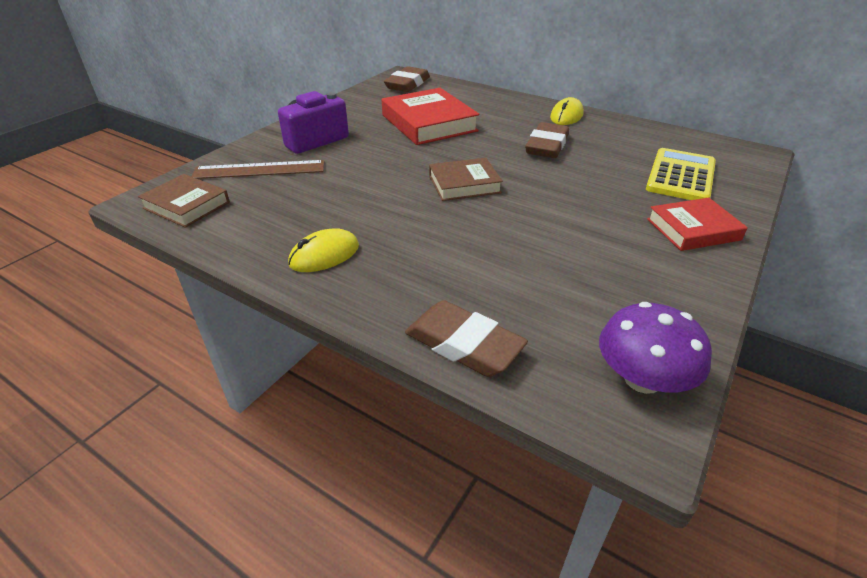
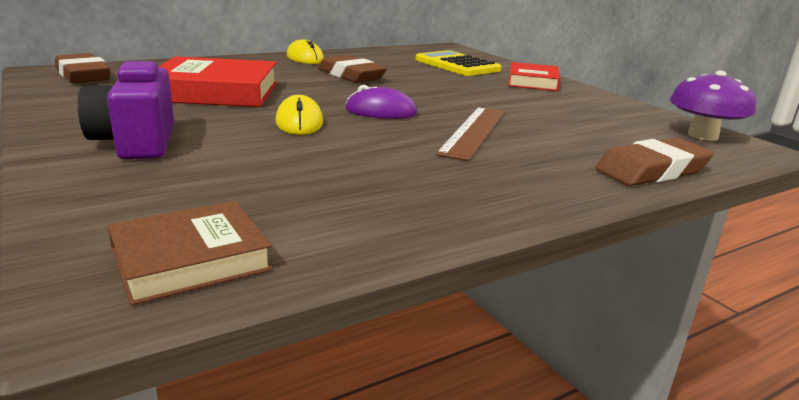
camera: 65 degrees left, 15 degrees down
(259, 170) = (163, 188): brown ruler -> brown ruler (473, 131)
(324, 255) = (459, 192): yellow mouse -> yellow mouse (299, 122)
(464, 184) = (381, 111): brown book -> purple mouse

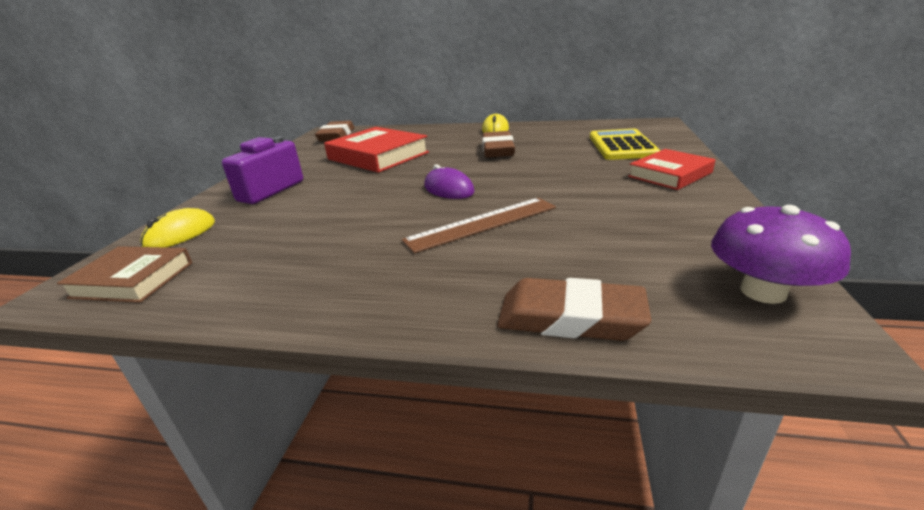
camera: 45 degrees right, 5 degrees up
(299, 122) = (374, 190): yellow mouse -> yellow mouse (180, 234)

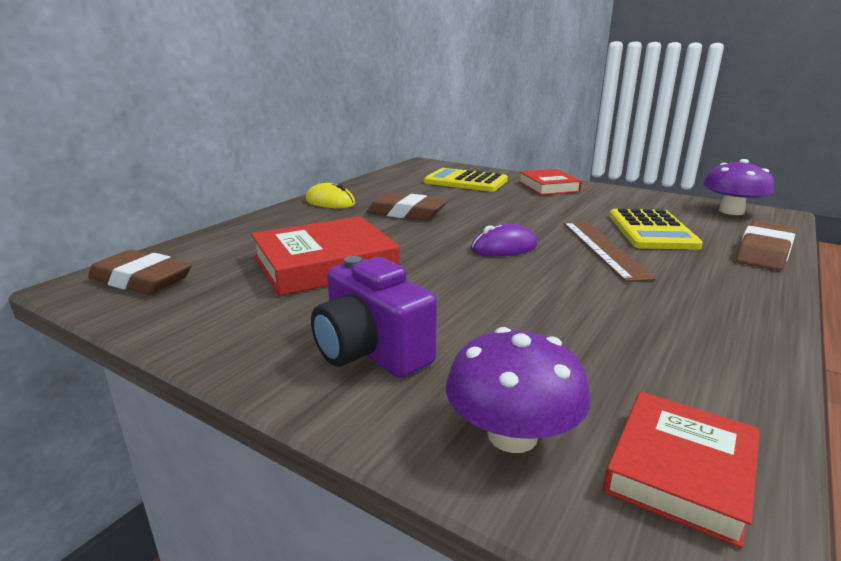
camera: 70 degrees left, 5 degrees down
(133, 280) = (680, 470): brown book -> red book
(180, 234) = (512, 435): yellow mouse -> purple mushroom
(572, 240) = (651, 231): none -> yellow calculator

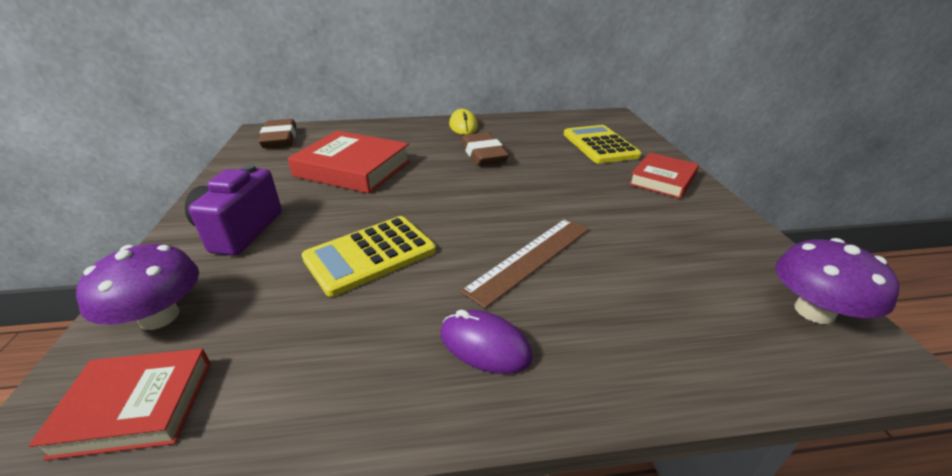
camera: 50 degrees right, 10 degrees up
(504, 247) = (465, 213): purple mouse -> purple mouse (485, 345)
(651, 231) = (629, 271): yellow calculator -> yellow calculator (370, 255)
(764, 252) = (687, 370): brown eraser -> none

